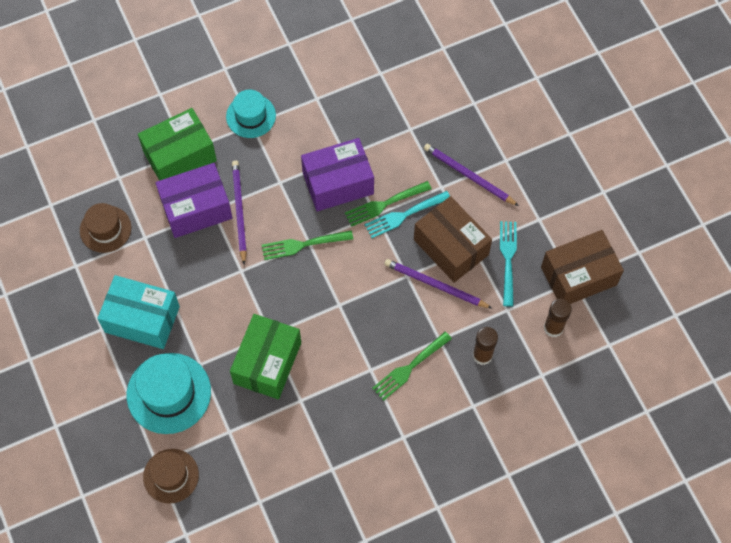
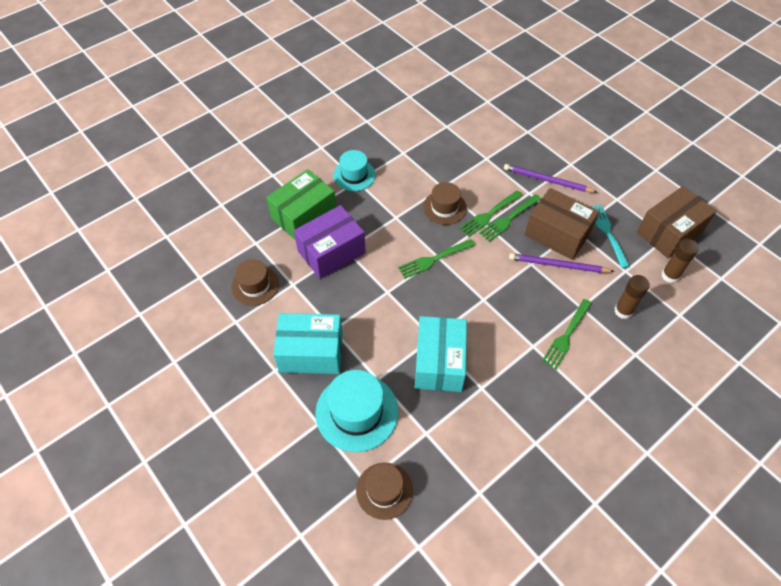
camera: 15 degrees left, 10 degrees down
(239, 211) = (369, 246): purple pencil -> none
(267, 363) = (439, 362): green box -> turquoise box
(338, 183) = (444, 207): purple box -> brown hat
(405, 214) = (509, 218): turquoise fork -> green fork

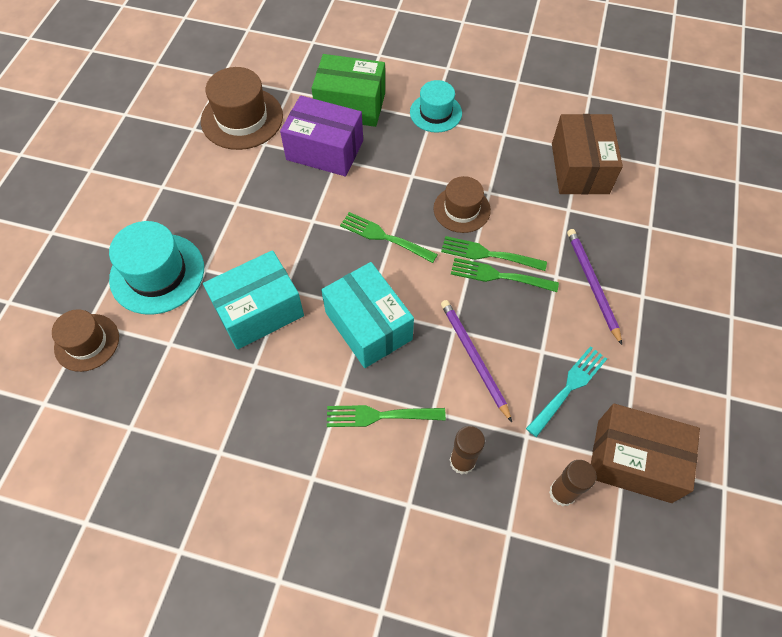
camera: 55 degrees right, 5 degrees up
(255, 285) = (242, 118): brown hat -> brown hat, size x1.56
(311, 352) = (198, 201): turquoise box -> turquoise box (368, 326)
(557, 234) = (519, 335): brown box -> brown box (580, 168)

